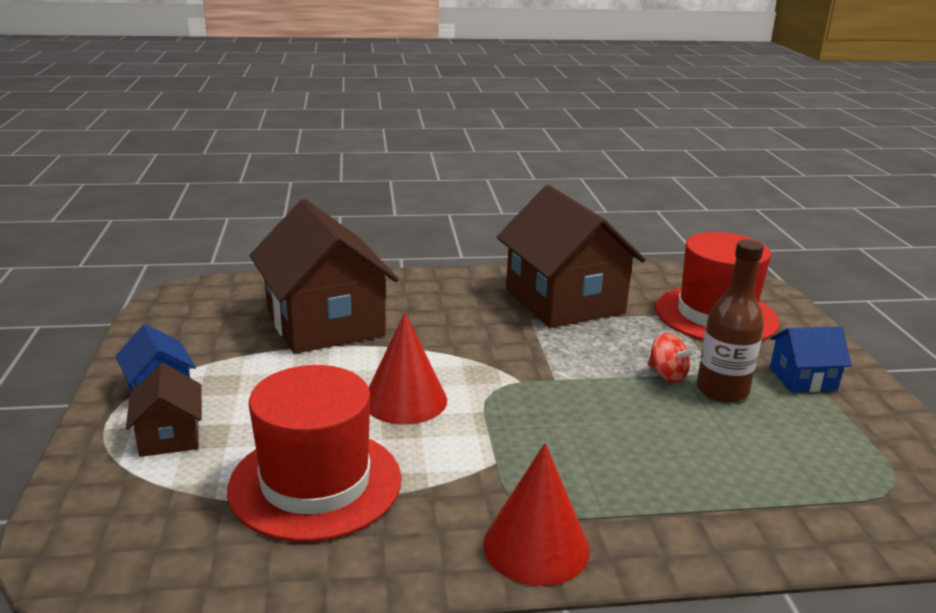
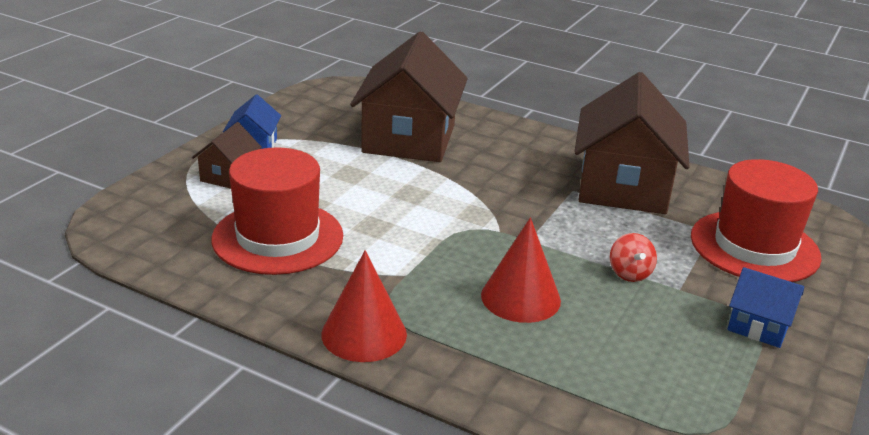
camera: 35 degrees right, 5 degrees up
(405, 400) = (397, 211): red cone -> red cone (520, 297)
(722, 391) = (662, 303): brown bottle -> none

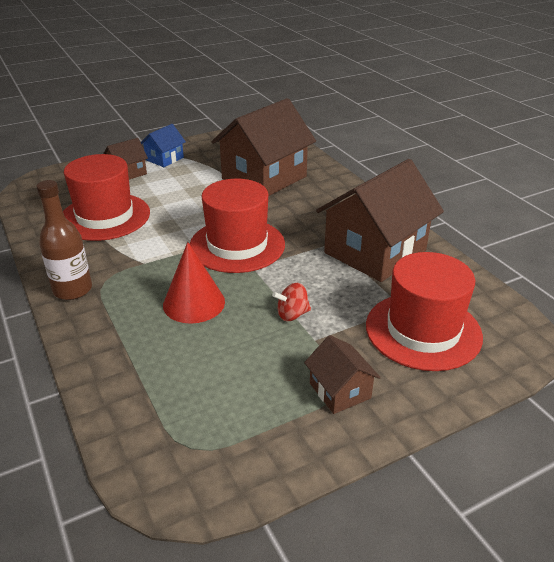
camera: 35 degrees right, 5 degrees up
(364, 334) = (72, 290): red cone -> brown bottle
(482, 222) = (237, 245): none -> red hat
(629, 273) = (292, 314): red spinning top -> red spinning top turned 45 degrees clockwise
(759, 326) = (340, 391): blue house -> brown house

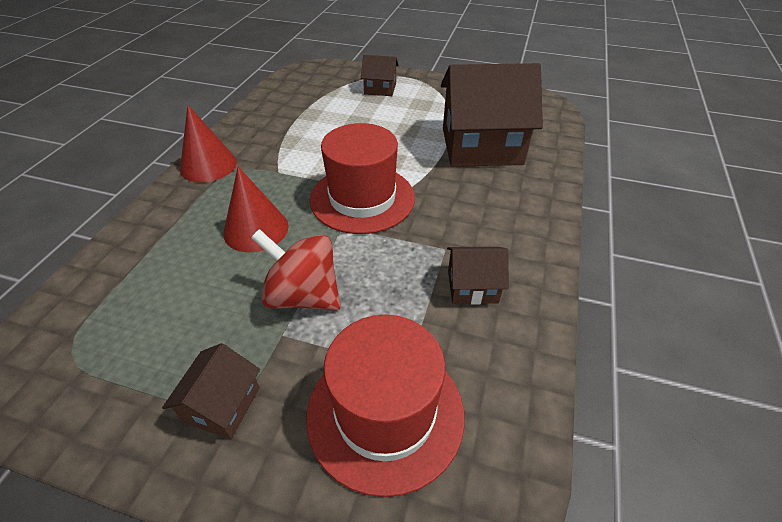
camera: 45 degrees right, 10 degrees up
(72, 290) = (208, 165): brown bottle -> red cone
(105, 216) = (311, 118): red hat -> none
(164, 159) = (425, 89): blue house -> none
(292, 314) = (303, 295): red spinning top -> red spinning top, size x1.90
(375, 252) = (472, 286): brown house -> brown house, size x0.47

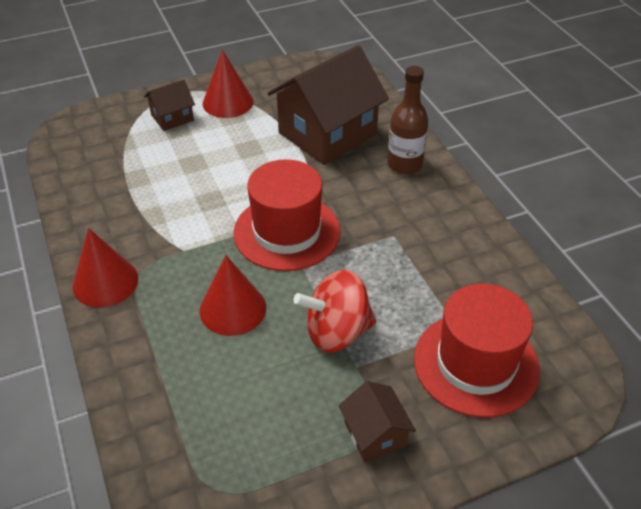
camera: 40 degrees left, 0 degrees up
(430, 95) = (228, 102): none -> red cone
(472, 286) = (440, 251): brown house -> none
(523, 199) = (404, 164): none -> brown bottle

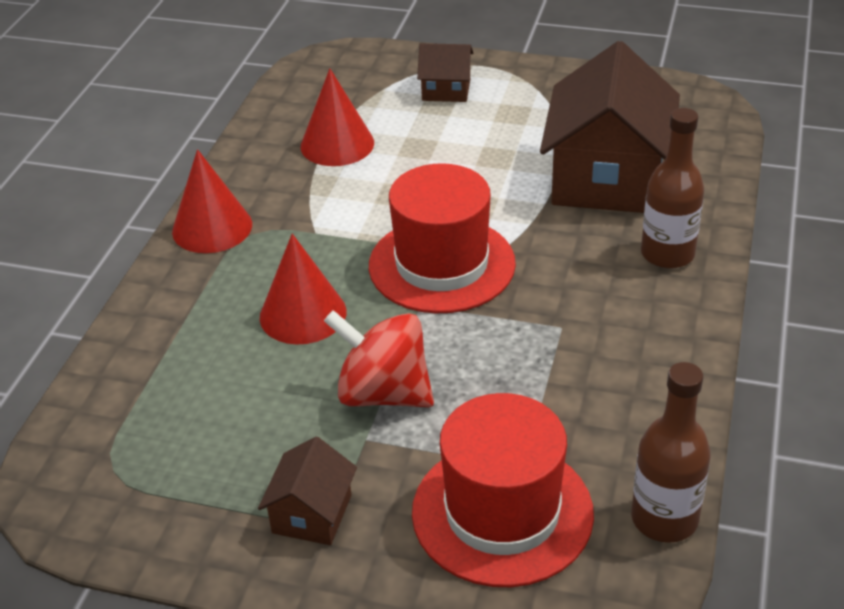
camera: 40 degrees right, 5 degrees down
(228, 102) = (525, 97): red cone -> red cone (337, 144)
(327, 134) = (607, 178): brown house -> brown house turned 75 degrees counterclockwise
(554, 316) = (664, 519): none -> brown bottle

